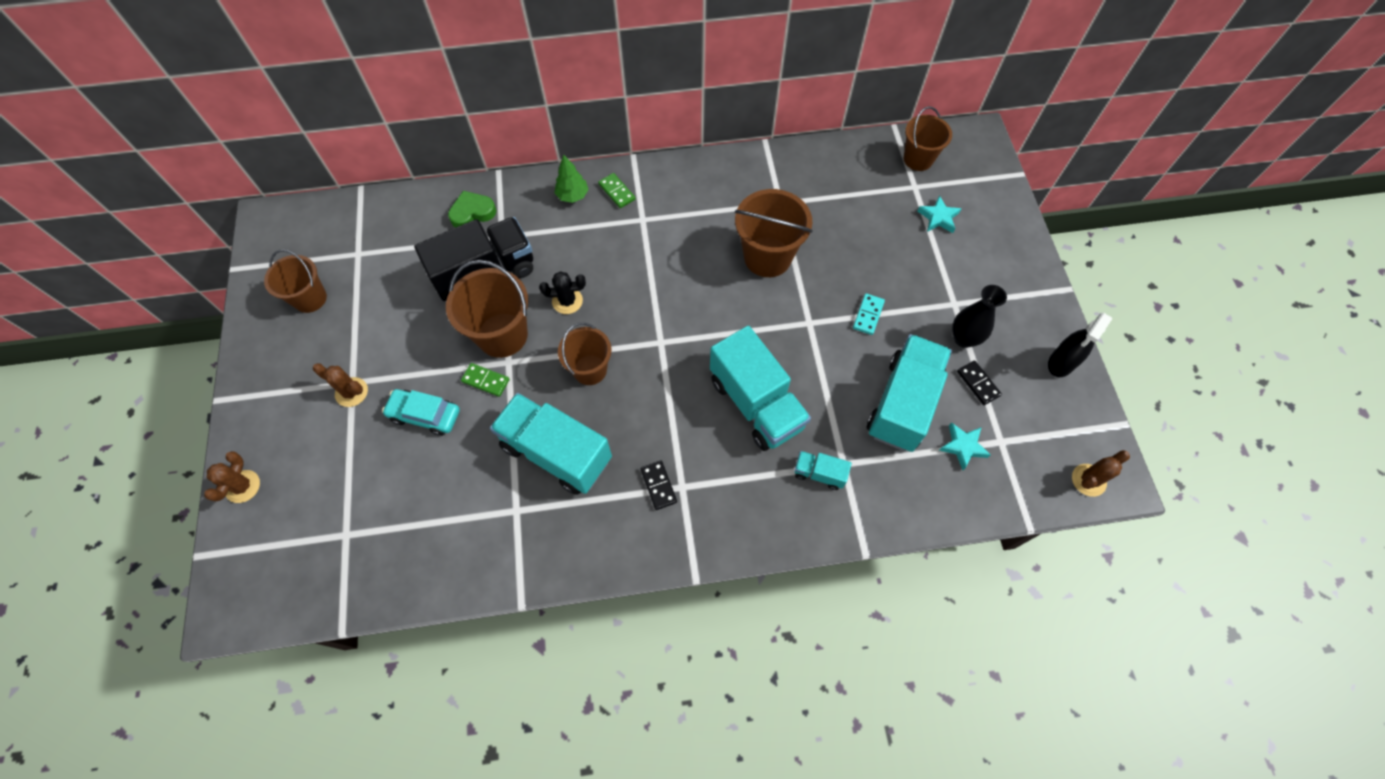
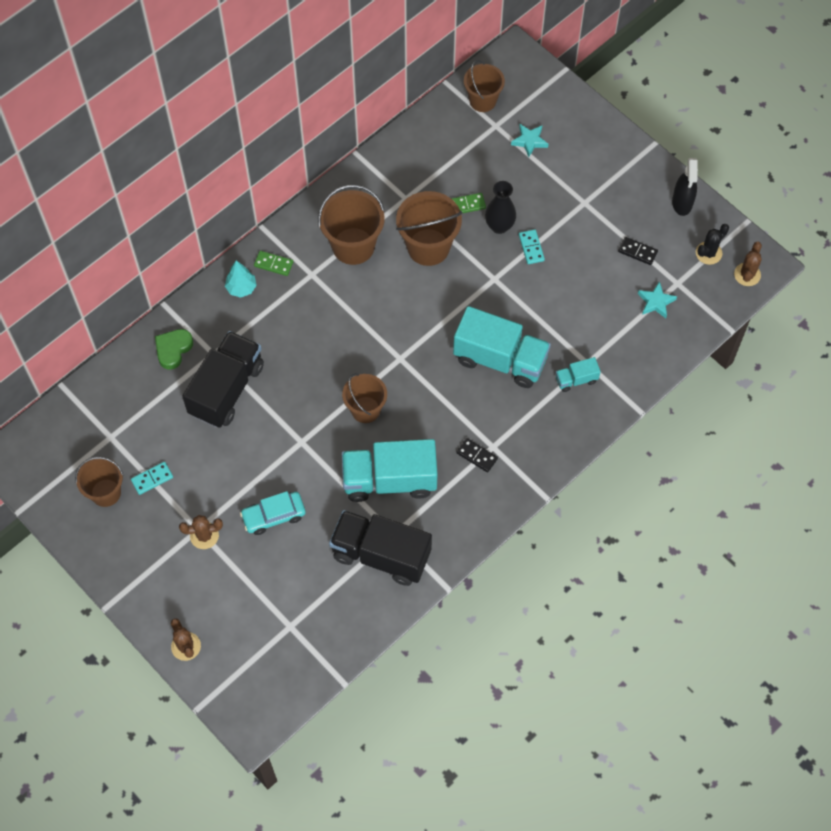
camera: 35 degrees left, 0 degrees up
(356, 311) = (152, 479): none -> turquoise domino
(485, 381) = (296, 465): green domino -> green domino (466, 205)
(487, 523) = (381, 555): none -> black truck
(502, 335) = (280, 426): brown bucket -> brown bucket (353, 246)
(567, 301) = (307, 371): black cactus -> black cactus (708, 253)
(572, 196) = (241, 288): green tree -> turquoise tree
(903, 404) = (598, 297): turquoise truck -> none
(964, 338) = (607, 225): black vase -> black vase (499, 226)

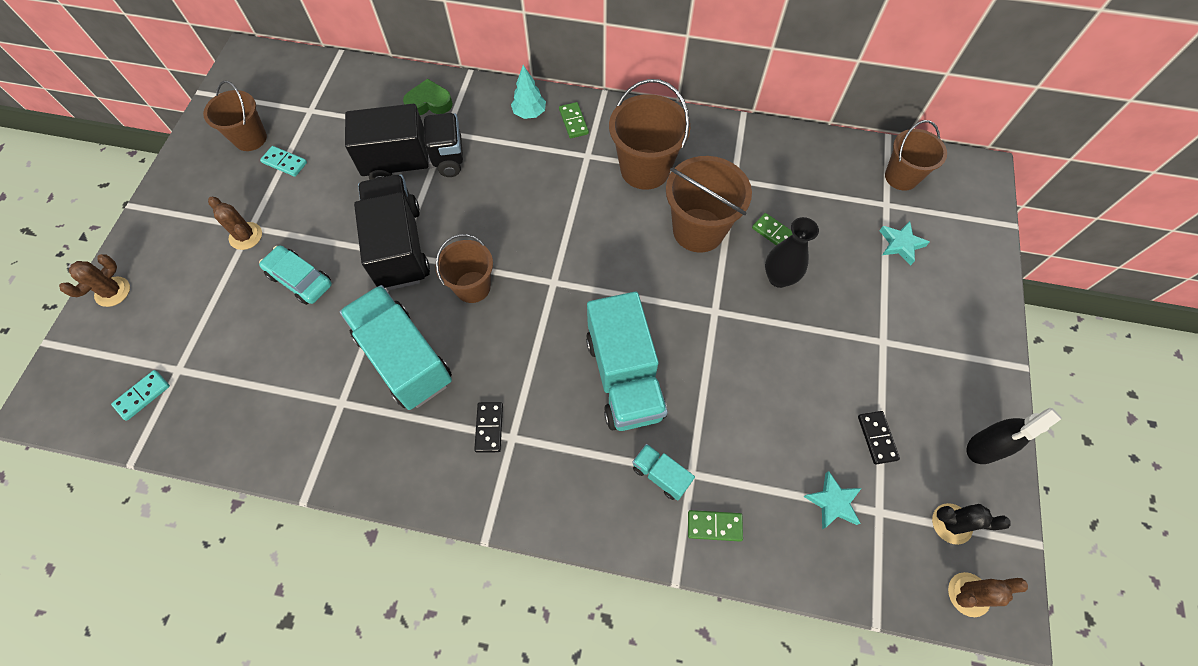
camera: 55 degrees right, 0 degrees up
(381, 555) = (308, 405): black truck -> black truck (399, 247)
(531, 248) = (782, 323): turquoise domino -> turquoise domino (143, 396)
(625, 371) = (714, 526): none -> green domino

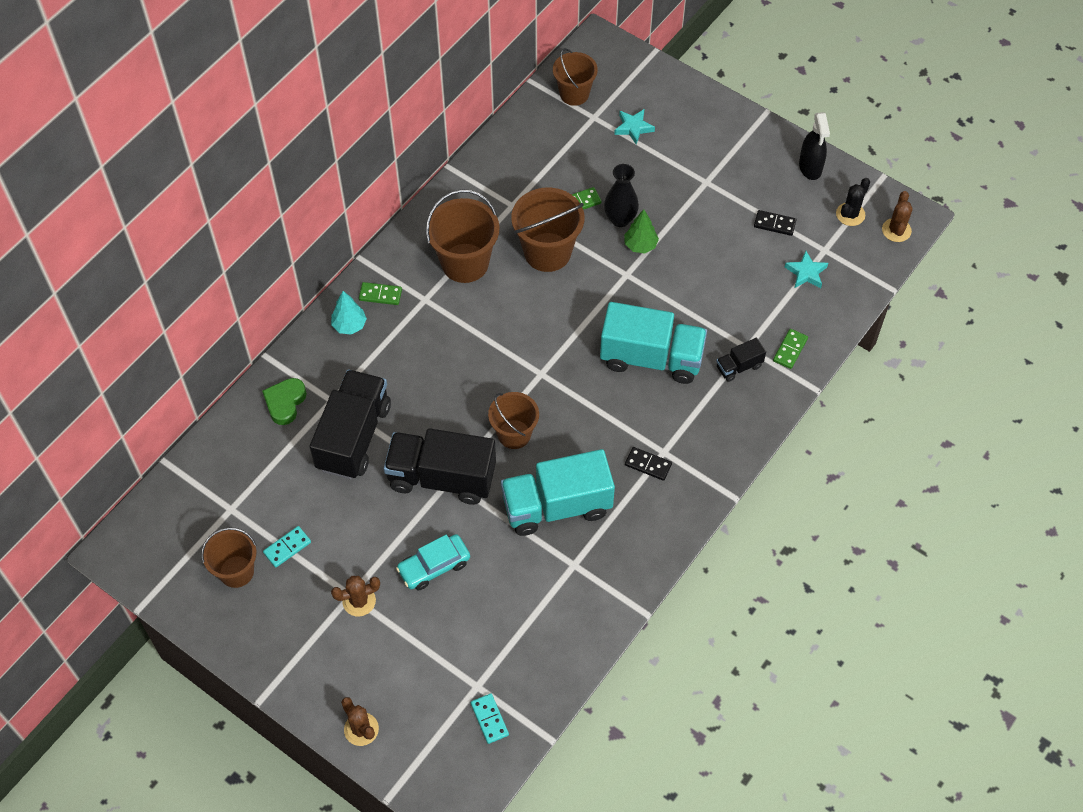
camera: 65 degrees left, 5 degrees down
(660, 475) = (739, 366): turquoise truck -> black truck
(759, 309) = (640, 245): none -> green tree

